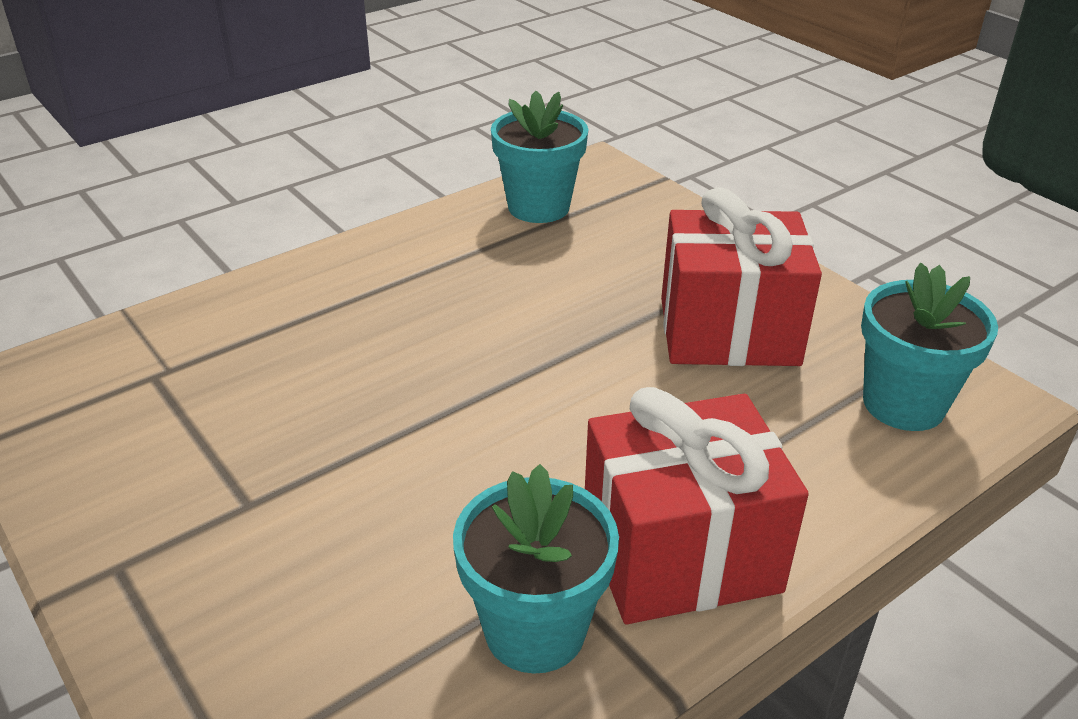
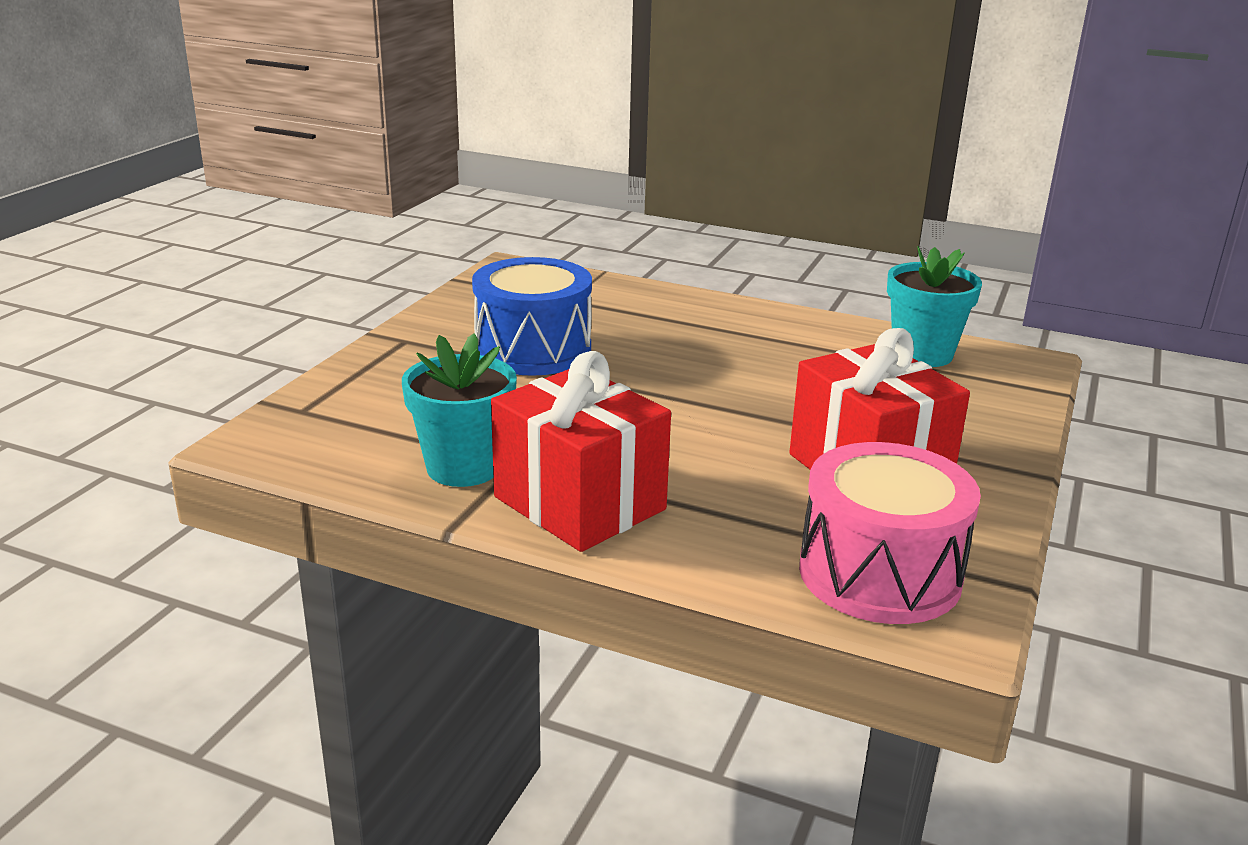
camera: 60 degrees right, 10 degrees down
(276, 452) = (533, 350): none -> blue drum
(903, 404) = (879, 574): turquoise flower pot -> pink drum

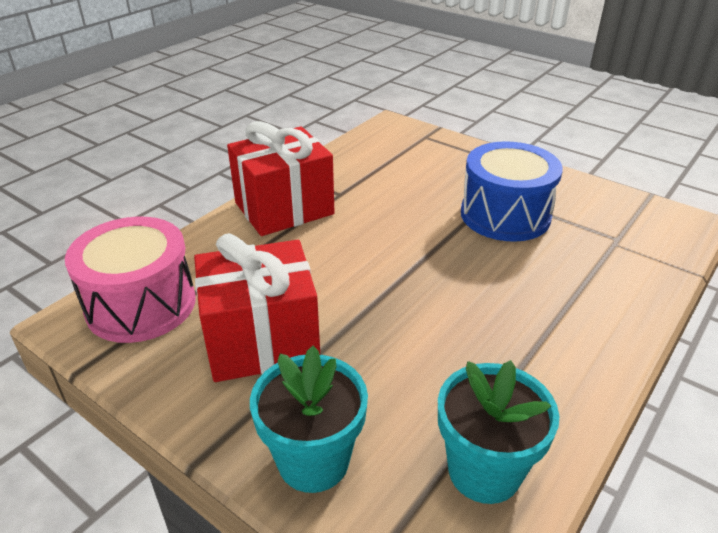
camera: 105 degrees right, 10 degrees up
(463, 467) = (341, 177): turquoise flower pot -> turquoise flower pot (313, 461)

